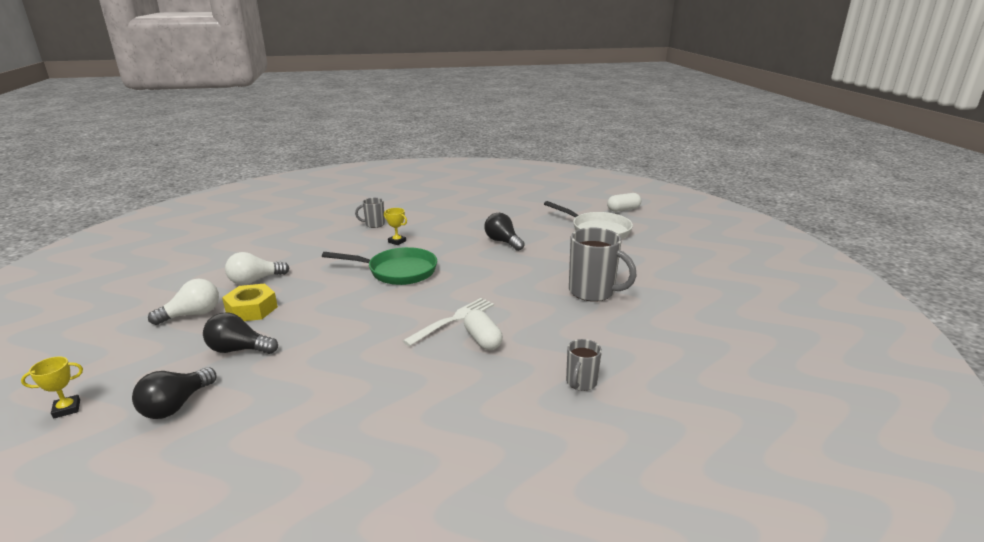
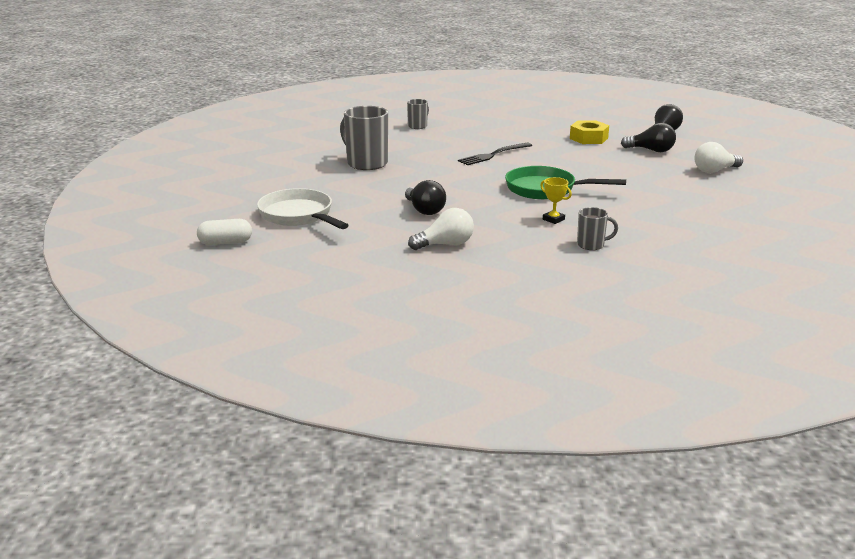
camera: 170 degrees left, 0 degrees up
(67, 409) = (729, 135): yellow trophy -> none
(251, 309) = (666, 171): yellow nut -> yellow nut (588, 138)
(255, 280) = (687, 191): white light bulb -> white light bulb (445, 244)
(453, 320) = (493, 155): white fork -> black fork
(482, 340) = (473, 144): white capsule -> none

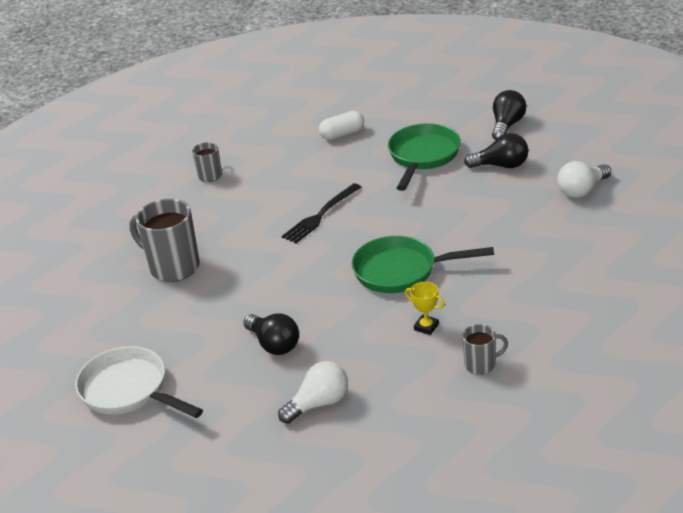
camera: 10 degrees left, 10 degrees up
(225, 242) = (61, 463): white capsule -> white capsule (342, 134)
(588, 138) = (423, 156): yellow nut -> green pan

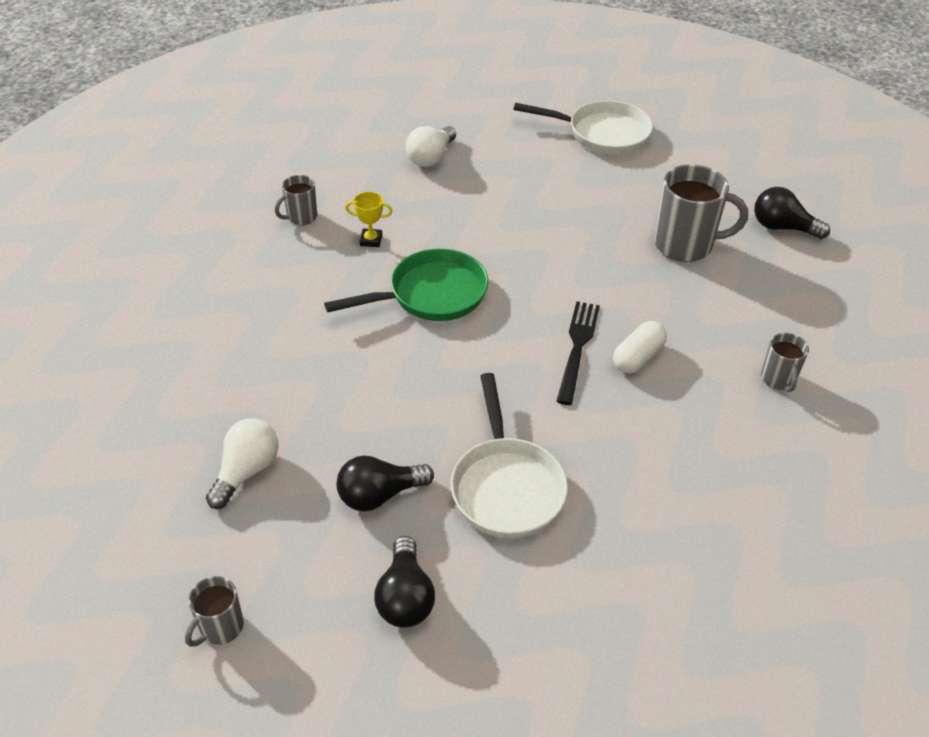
camera: 150 degrees right, 10 degrees up
(274, 344) = (509, 194): black light bulb -> black light bulb (782, 227)
(342, 134) = (661, 507): white capsule -> white capsule (638, 357)
(423, 156) = (506, 487): green pan -> white pan
(612, 130) = (220, 627): none -> grey mug

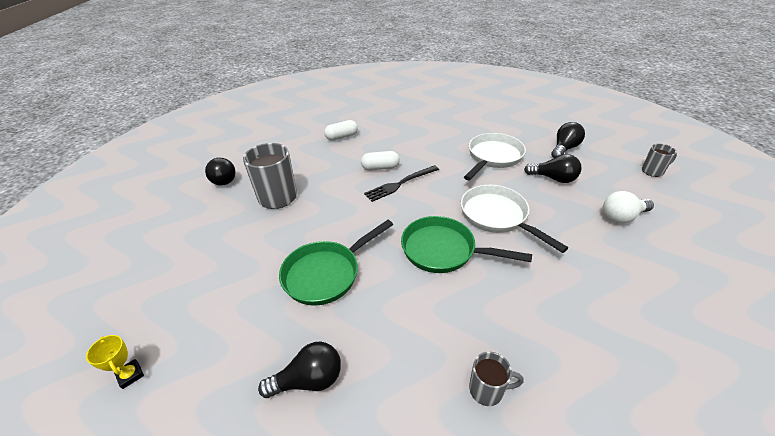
camera: 135 degrees left, 5 degrees down
(371, 240) = (446, 319): yellow trophy -> yellow trophy (130, 375)
(431, 157) = (309, 380): white light bulb -> black light bulb
(514, 213) = (326, 274): none -> green pan
(602, 134) = (170, 300): white pan -> white pan (497, 216)
(778, 379) = (342, 137): grey mug -> white capsule

